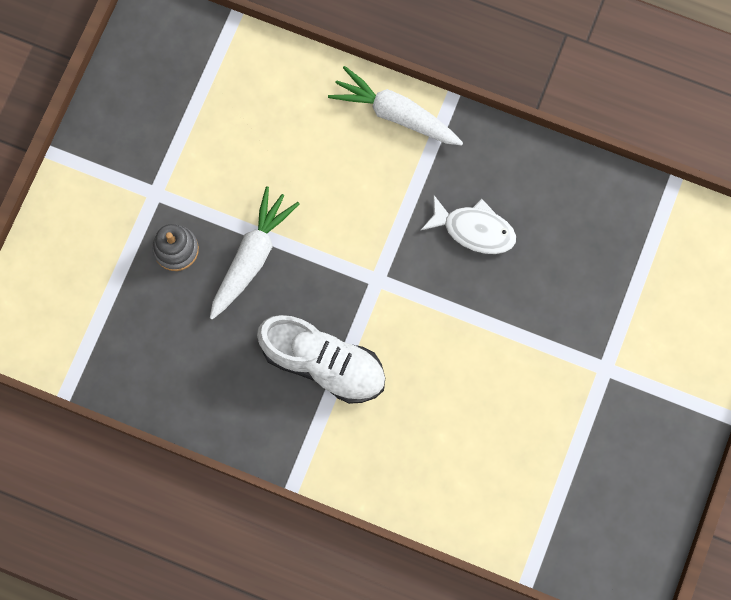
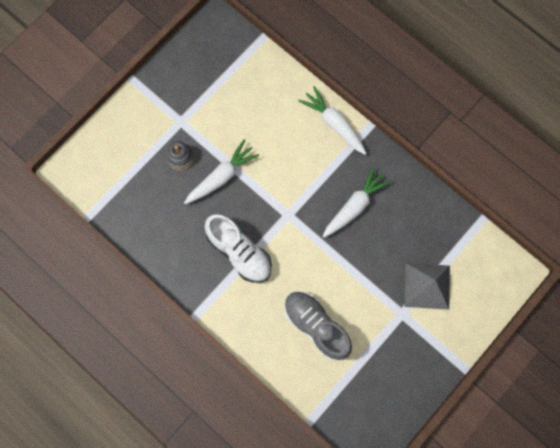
camera: 20 degrees right, 0 degrees up
(474, 229) = (355, 205): white fish -> white carrot
(483, 434) = (316, 326): none -> grey shoe
(627, 312) = (427, 286): none -> grey pyramid

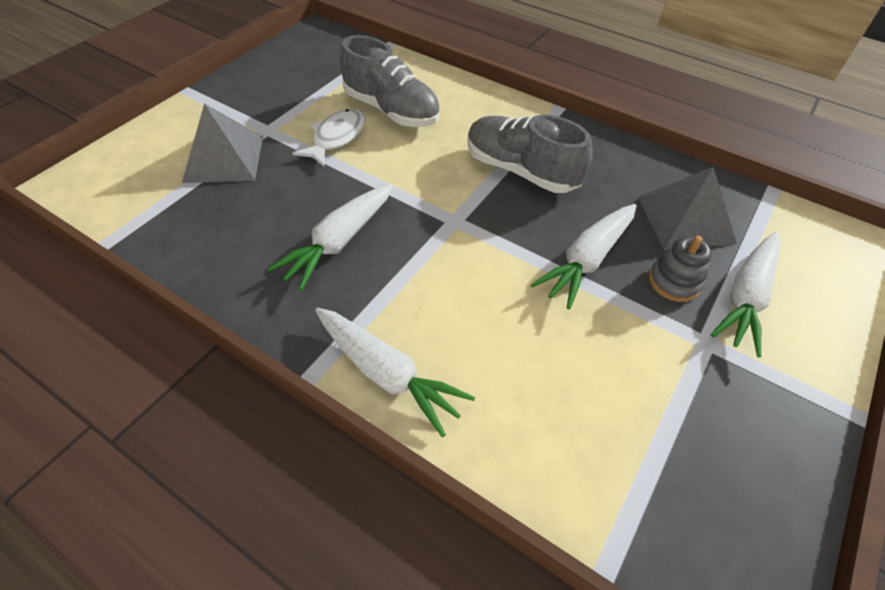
camera: 170 degrees right, 25 degrees down
(148, 143) = (746, 298): none -> white carrot
(154, 199) = (685, 219): none -> grey pyramid
(239, 252) = (521, 171): white shoe -> grey shoe
(355, 298) = (336, 138): none -> white fish

